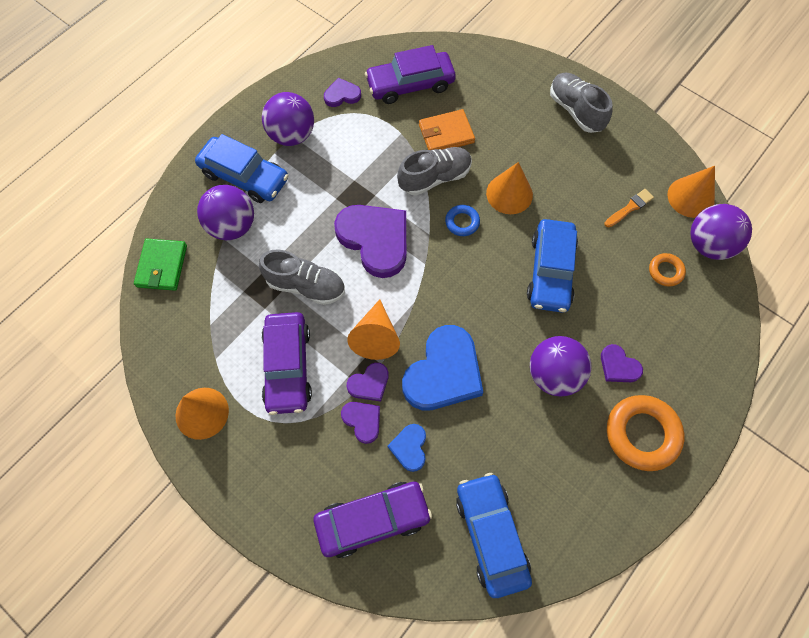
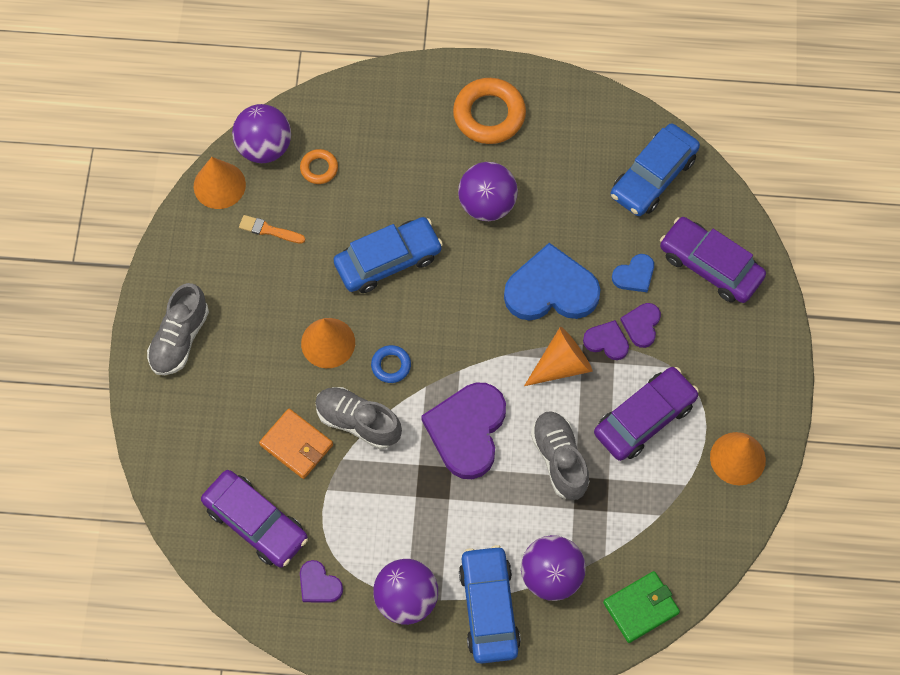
camera: 125 degrees left, 0 degrees up
(618, 366) = (441, 160): purple heart -> none

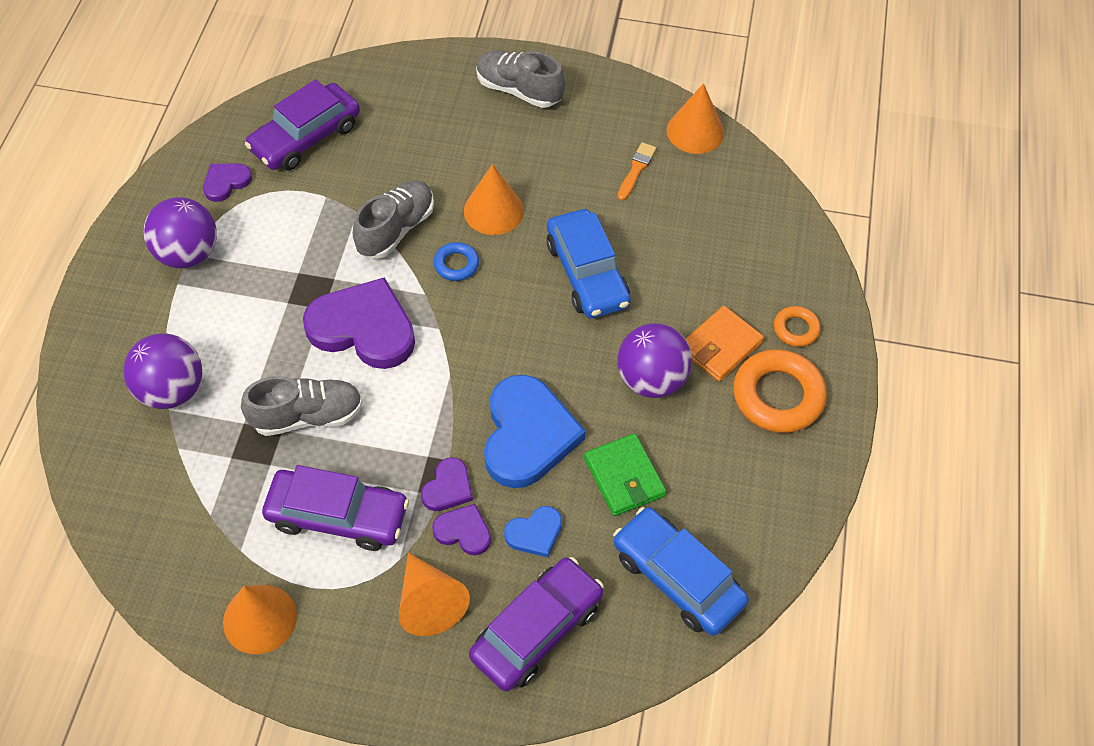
camera: 95 degrees right, 10 degrees down
(264, 147) = (740, 172): purple ball -> none
(296, 445) = (381, 175): orange wallet -> orange wallet (720, 346)
(319, 168) = (711, 219): orange ring -> orange ring (796, 329)
(489, 608) = (154, 326): blue car -> none
(561, 365) = (426, 434): orange cone -> orange cone (429, 602)
(634, 275) = (535, 533): blue heart -> blue heart turned 90 degrees counterclockwise
(641, 608) = (105, 477): green wallet -> green wallet (624, 477)
(644, 418) = (338, 516): purple car -> purple car turned 45 degrees counterclockwise

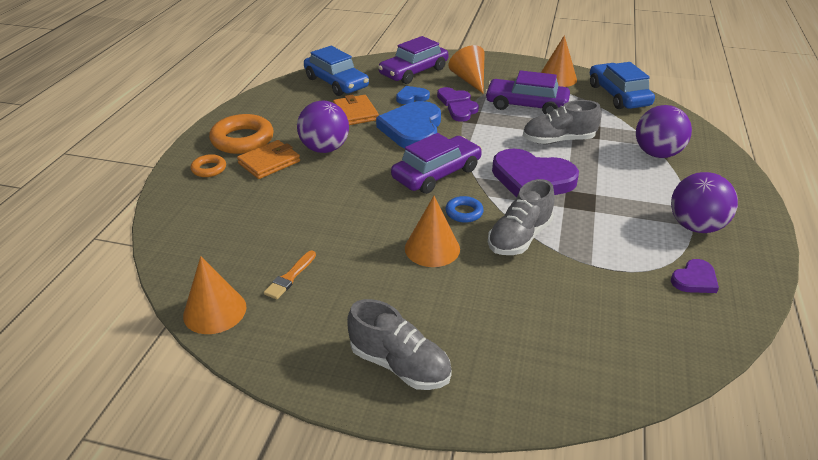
camera: 175 degrees left, 20 degrees down
(305, 137) = (633, 320): purple car -> purple car (437, 174)
(587, 273) = (357, 204): blue car -> blue car (618, 95)
(624, 477) = (355, 113): green wallet -> orange wallet

